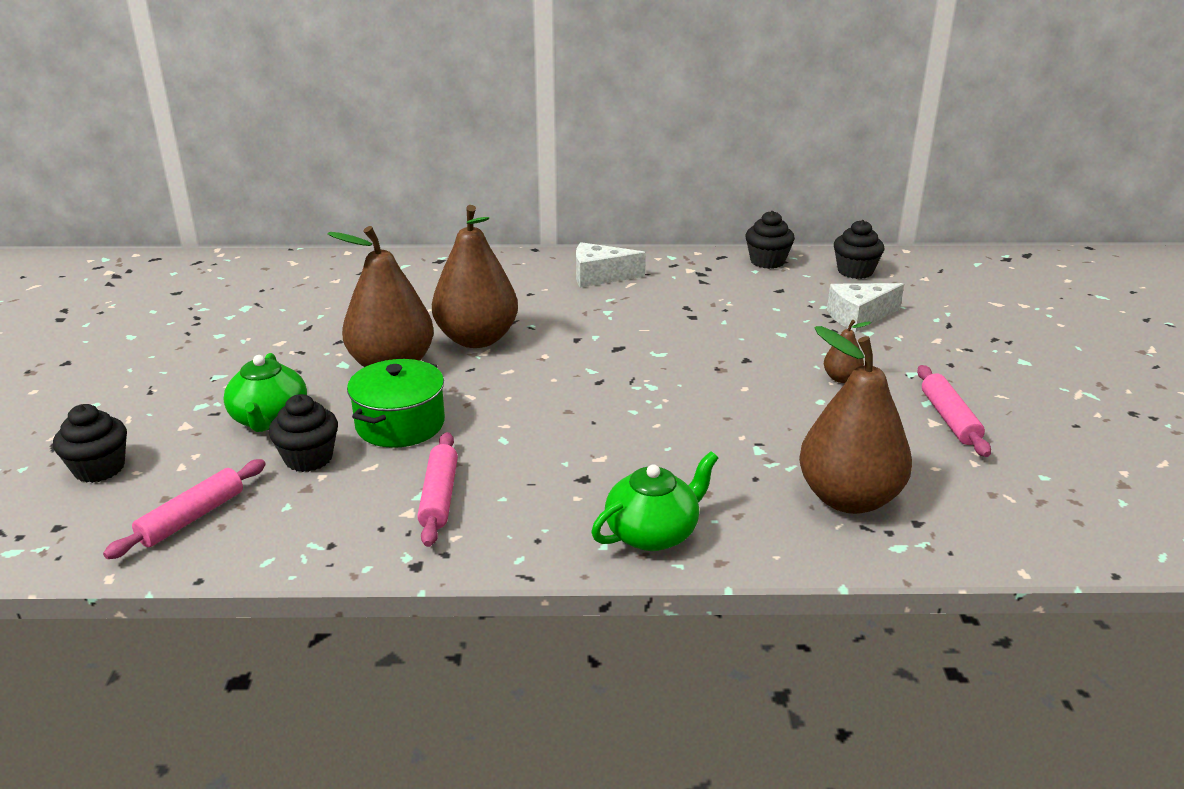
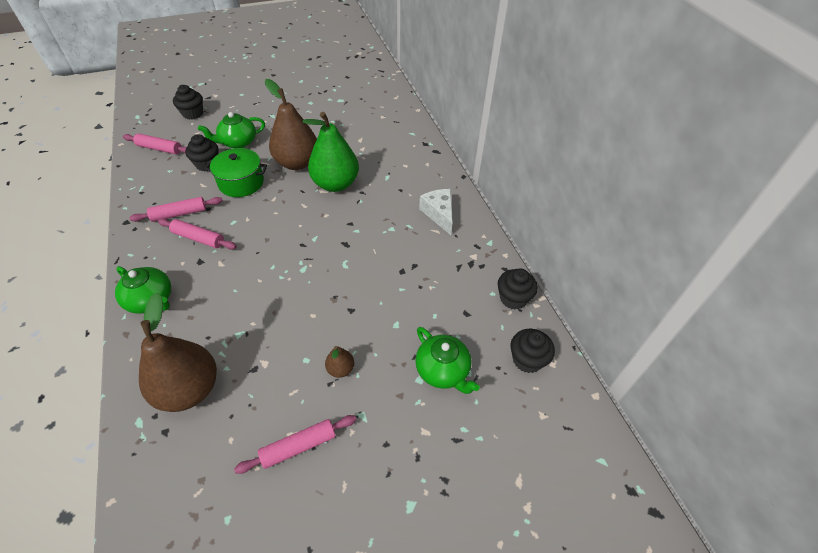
camera: 70 degrees right, 20 degrees up
(477, 339) = (335, 184): brown pear -> green pear
(523, 477) = (198, 238): none -> pink rolling pin
(859, 317) = (443, 371): white cheese -> green teapot

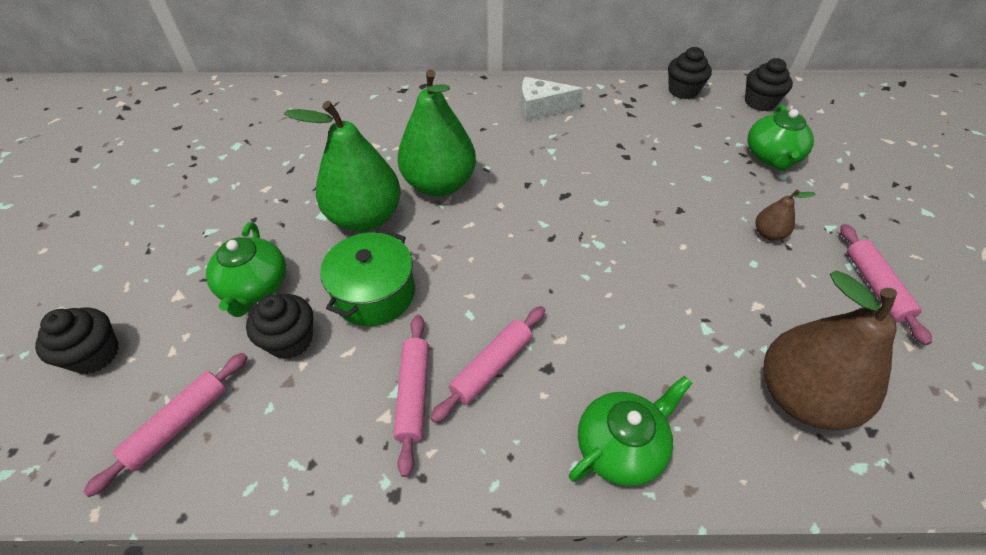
camera: 70 degrees left, 0 degrees up
(297, 163) = (365, 217): brown pear -> green pear
(443, 371) = (772, 157): green teapot -> green teapot turned 120 degrees clockwise

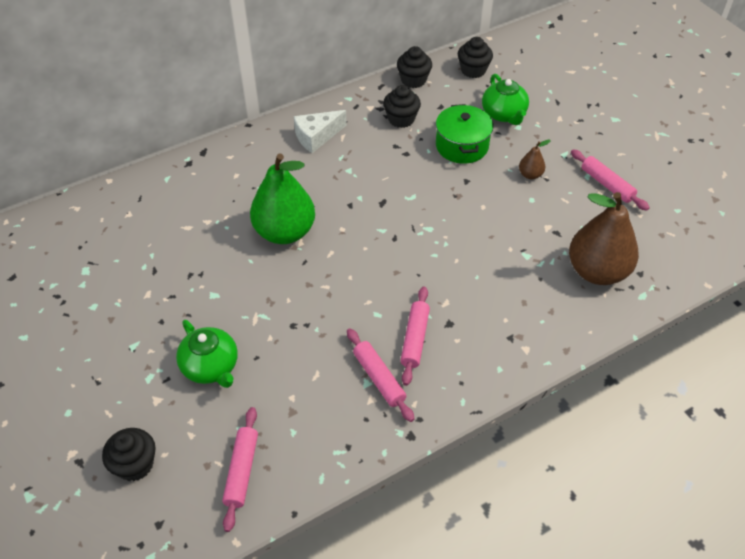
camera: 30 degrees left, 0 degrees up
(290, 340) = (270, 387): black cupcake -> black cupcake (401, 119)
(365, 217) = (249, 281): green pear -> none
(374, 293) = (302, 331): green pot -> green pot (462, 146)
(621, 447) = (518, 346): green teapot -> none

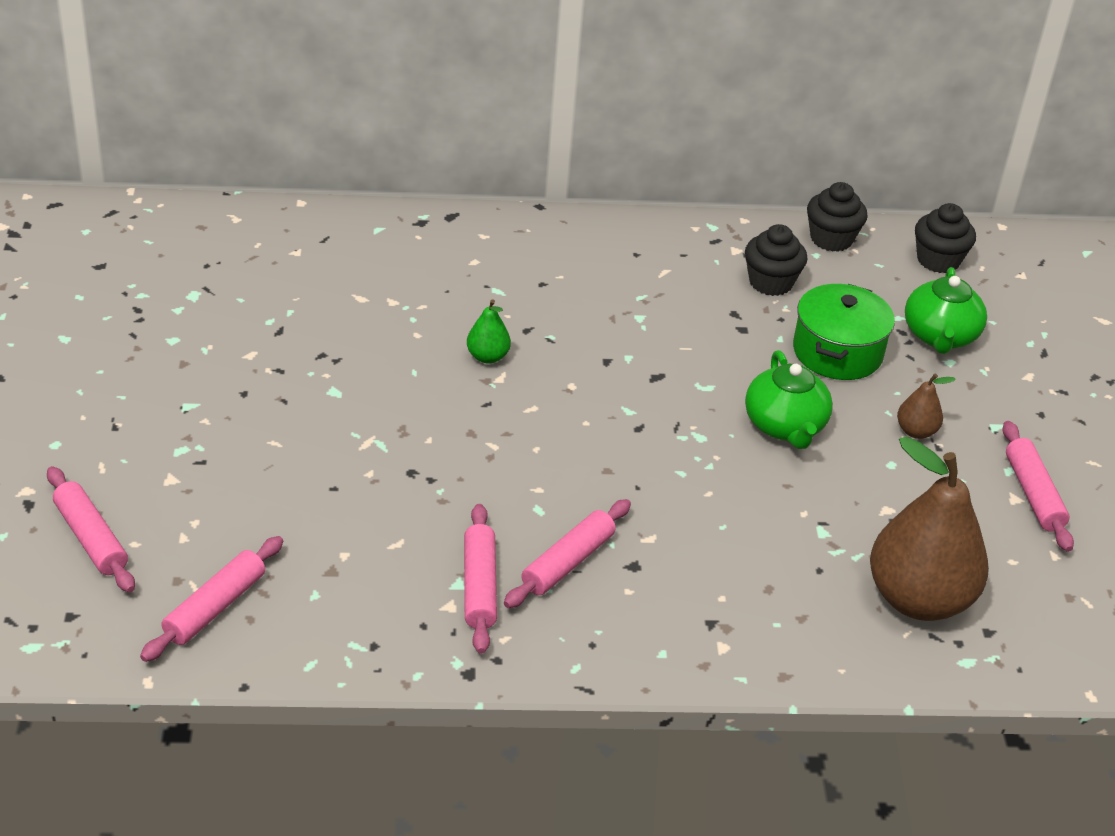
camera: 25 degrees right, 10 degrees down
(135, 464) = (91, 538): black cupcake -> pink rolling pin
(211, 367) = (267, 473): green teapot -> green teapot (785, 426)
(285, 232) = (487, 357): green pear -> green pear, size x0.43
(316, 137) = (626, 258): white cheese -> none

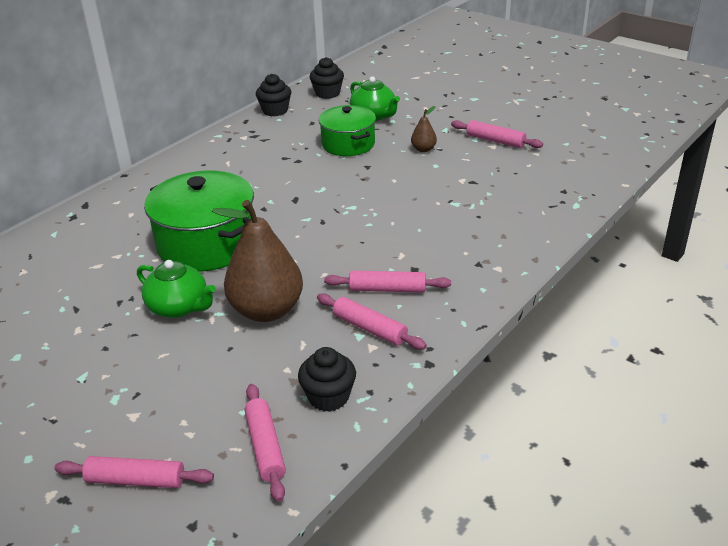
camera: 45 degrees left, 5 degrees down
(487, 357) = (207, 244): green pear -> green pot
(567, 562) = (387, 289): pink rolling pin -> pink rolling pin turned 75 degrees counterclockwise
(771, 282) = (279, 138): black cupcake -> black cupcake (328, 397)
(785, 426) = (376, 180): green teapot -> green teapot (179, 307)
(918, 599) = (526, 199): brown pear -> brown pear (266, 310)

